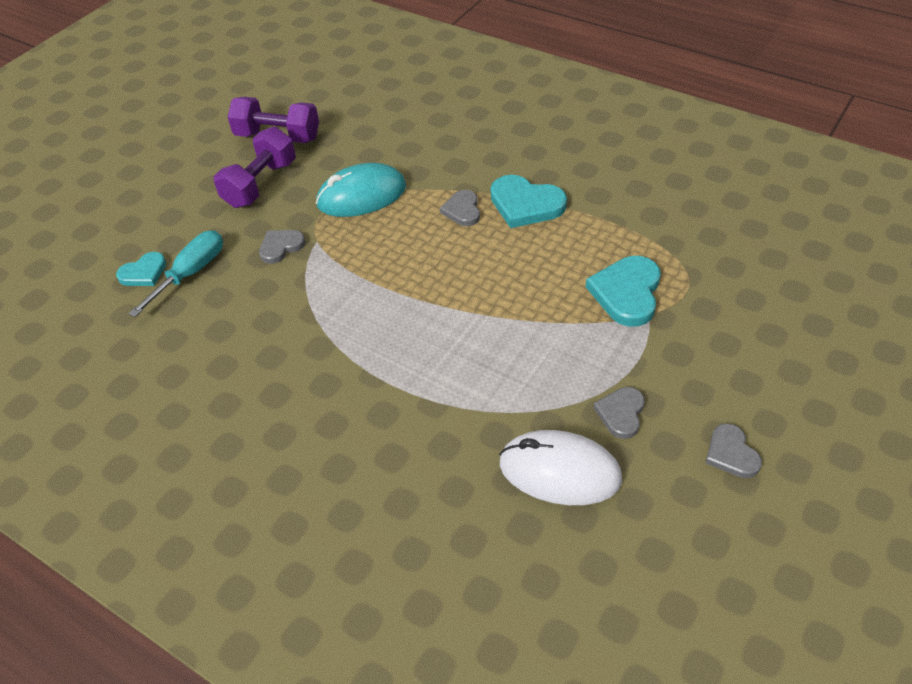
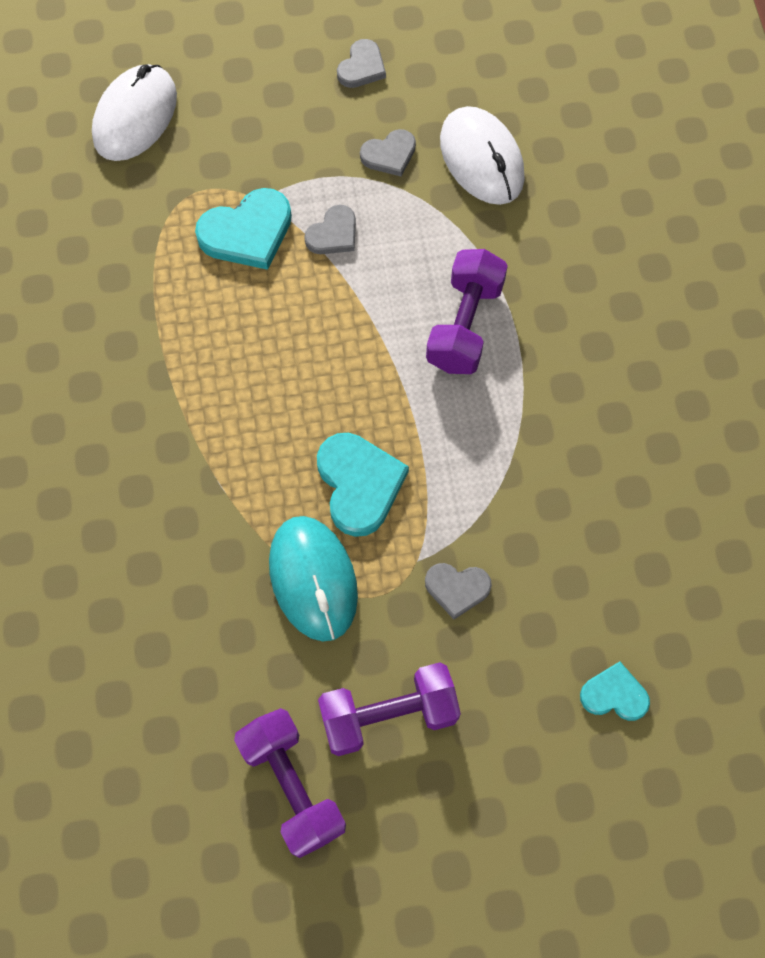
camera: 135 degrees left, 20 degrees up
(190, 273) = (571, 643): turquoise screwdriver -> none
(361, 196) = (313, 579): turquoise mouse -> turquoise mouse turned 45 degrees clockwise
(431, 361) = (464, 325): none -> purple dumbbell
(462, 210) = (250, 455): grey heart -> grey heart (333, 234)
(525, 204) = (191, 402): turquoise heart -> turquoise heart (359, 484)
(791, 289) = (135, 116): none -> white mouse

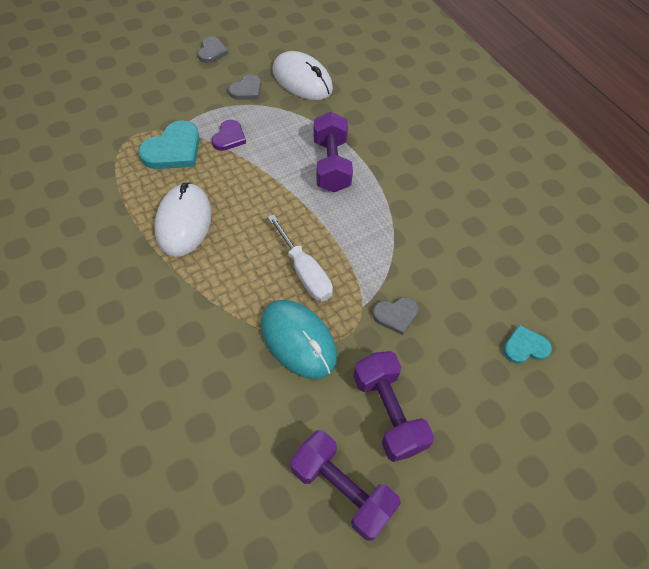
camera: 25 degrees left, 10 degrees down
(135, 116) = (77, 106): white mouse -> white mouse (184, 222)
(333, 234) = (229, 137): grey heart -> purple heart
(359, 484) = (304, 272): turquoise heart -> white screwdriver
(388, 715) = (388, 412): purple dumbbell -> purple dumbbell turned 75 degrees counterclockwise

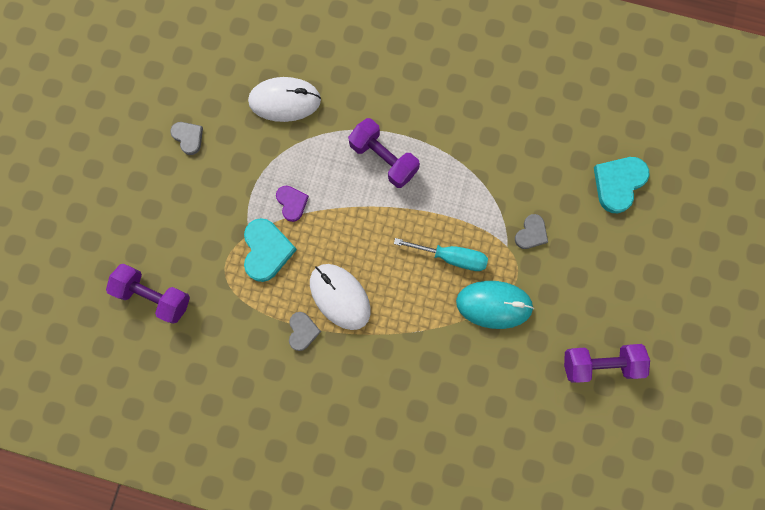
camera: 40 degrees left, 20 degrees up
(246, 90) = (256, 149): grey heart -> grey heart (302, 331)
(304, 272) = (451, 257): white screwdriver -> turquoise screwdriver
(388, 412) = (583, 298): purple dumbbell -> purple dumbbell (154, 295)
(524, 347) = (618, 183): turquoise heart -> turquoise heart, size x1.66

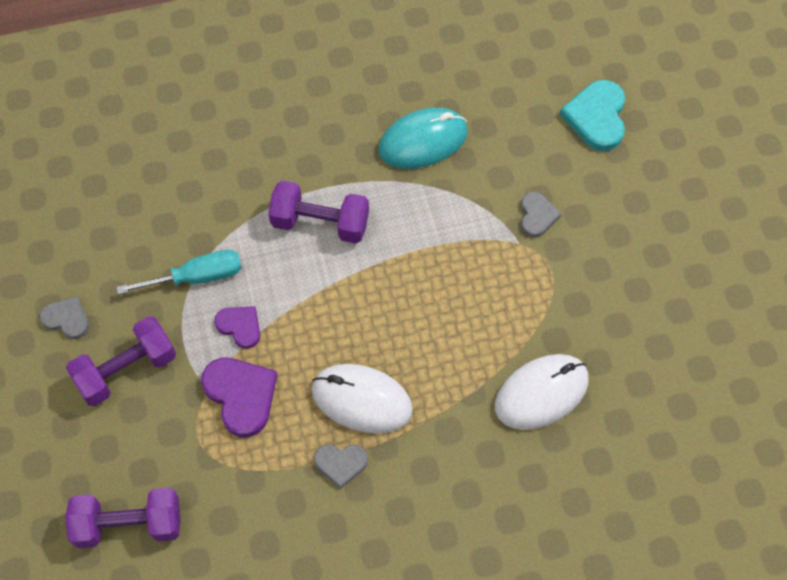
camera: 30 degrees left, 15 degrees down
(266, 250) = (241, 395): turquoise heart -> purple heart
(285, 101) = (164, 219): white mouse -> white mouse (541, 393)
(302, 331) = (341, 464): grey heart -> grey heart turned 120 degrees clockwise
(451, 257) = (464, 287): turquoise screwdriver -> turquoise screwdriver (197, 277)
(494, 305) = (545, 312): turquoise mouse -> turquoise mouse (423, 141)
(599, 363) = (700, 311): purple dumbbell -> purple dumbbell (126, 370)

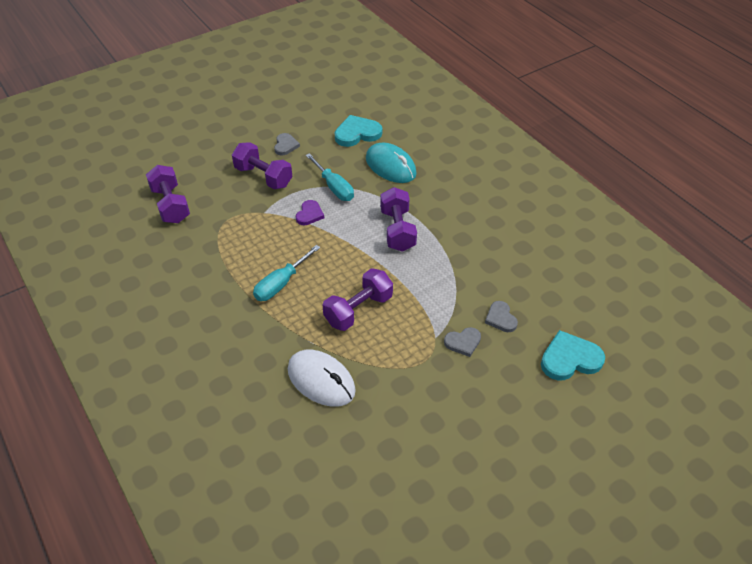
camera: 70 degrees right, 15 degrees down
(89, 209) = (357, 133): none -> turquoise heart
(241, 395) = (264, 227): purple heart -> none
(341, 464) = (234, 285): grey heart -> grey heart (500, 318)
(361, 400) = (281, 283): white mouse -> turquoise screwdriver
(423, 141) = (487, 264): turquoise mouse -> turquoise mouse (390, 166)
(444, 316) = (358, 310): none -> purple dumbbell

